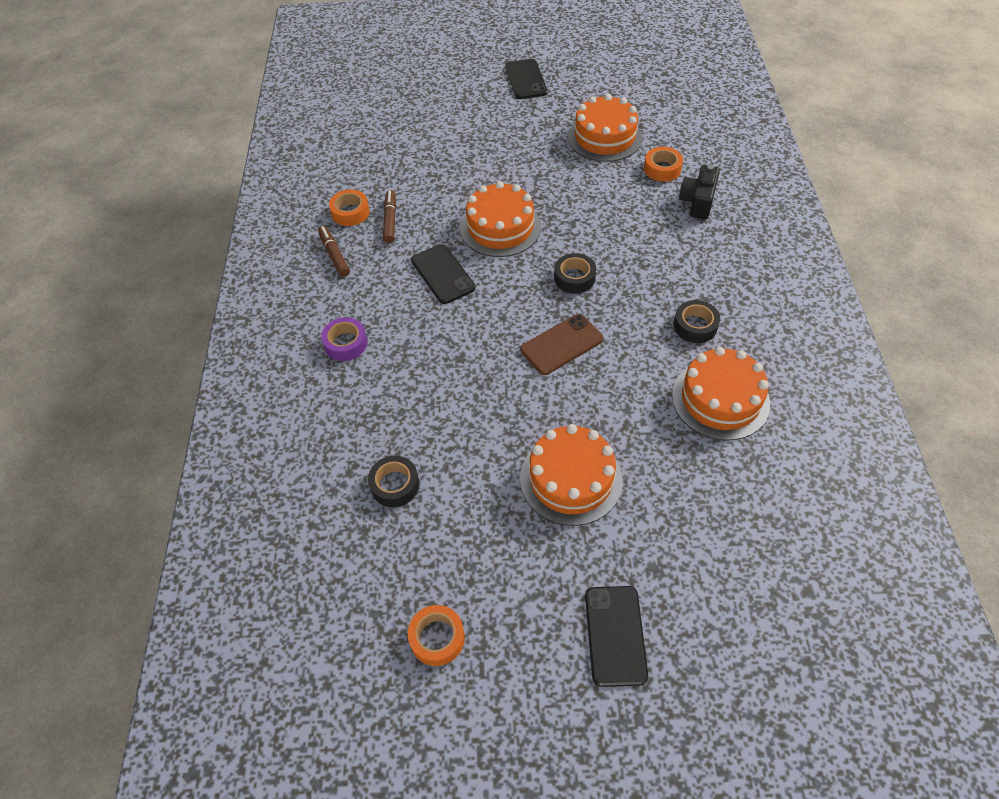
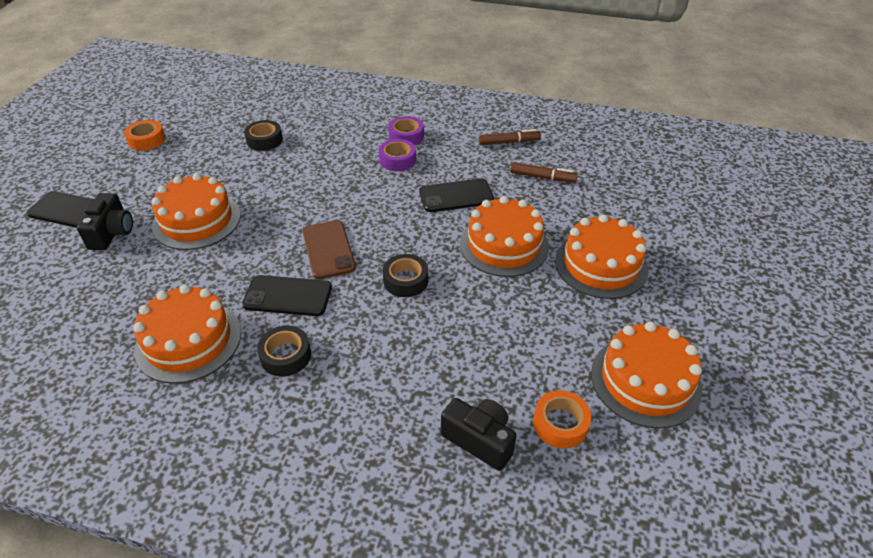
camera: 105 degrees right, 10 degrees down
(350, 212) = (562, 157): orange tape -> none
(396, 337) = (397, 160): none -> purple tape
(499, 169) = (601, 265): none -> orange cake
(526, 79) = (793, 332): black phone -> black phone (288, 296)
(628, 555) = (112, 233): none -> black camera

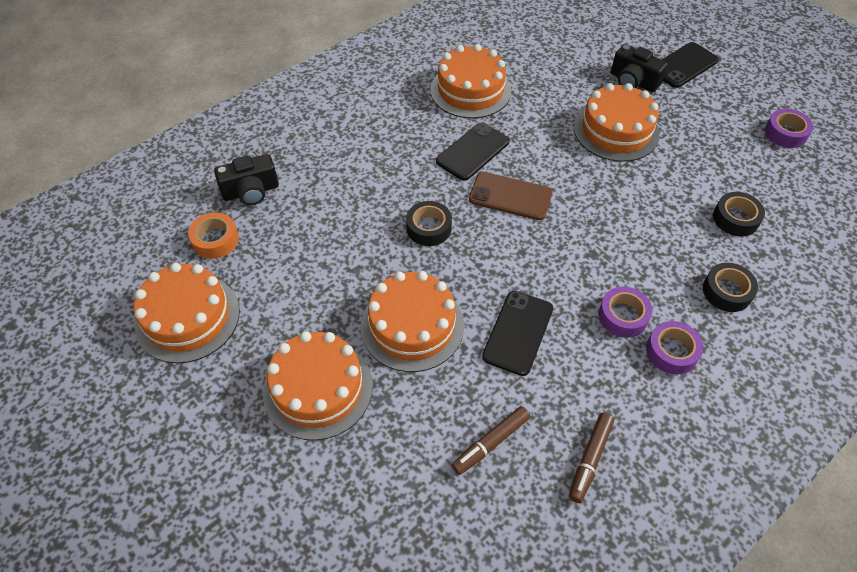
camera: 125 degrees right, 10 degrees up
(147, 140) = (785, 133): orange tape -> purple tape
(285, 356) = (413, 130): black tape -> black tape (727, 291)

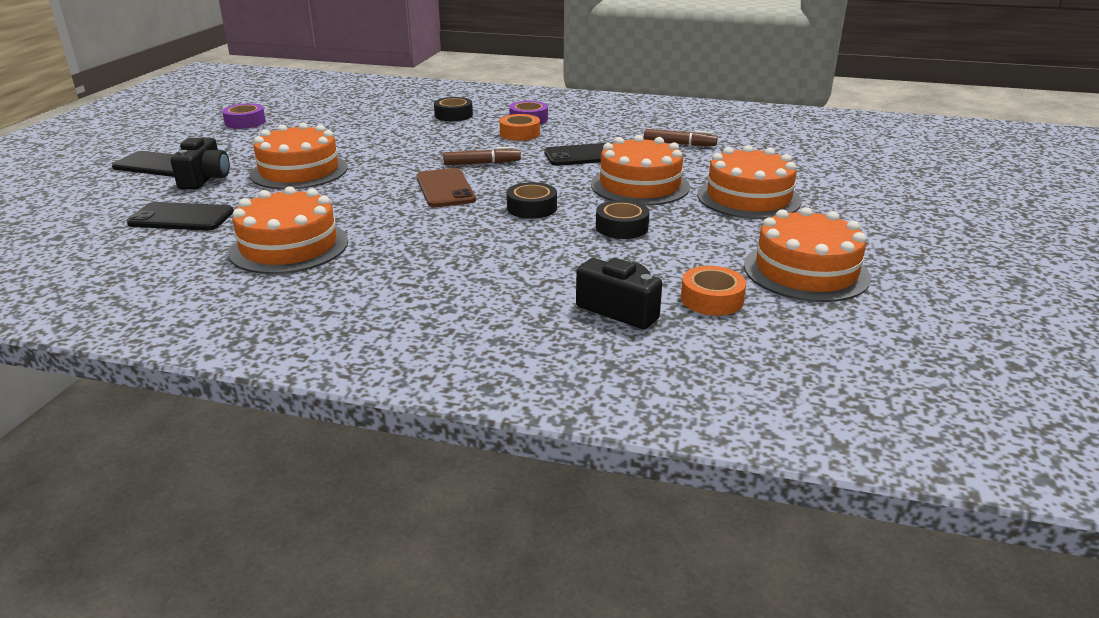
camera: 125 degrees left, 25 degrees down
(473, 151) = (400, 218): black phone -> black phone (181, 218)
(590, 459) = (641, 123): brown marker -> brown marker (482, 163)
(623, 316) = (519, 134): purple tape -> orange tape
(735, 219) = (374, 122): black tape -> black tape (622, 227)

